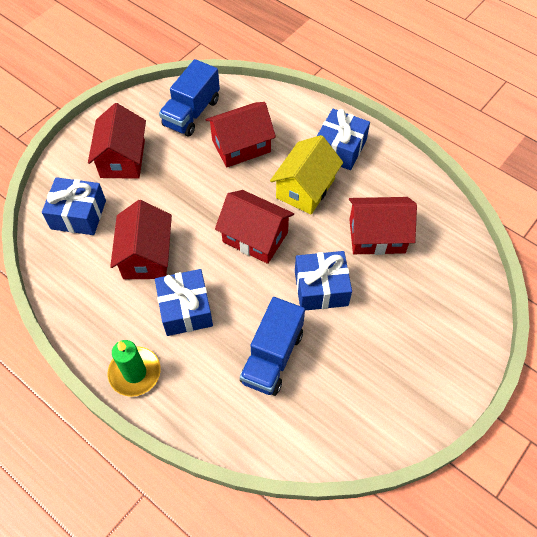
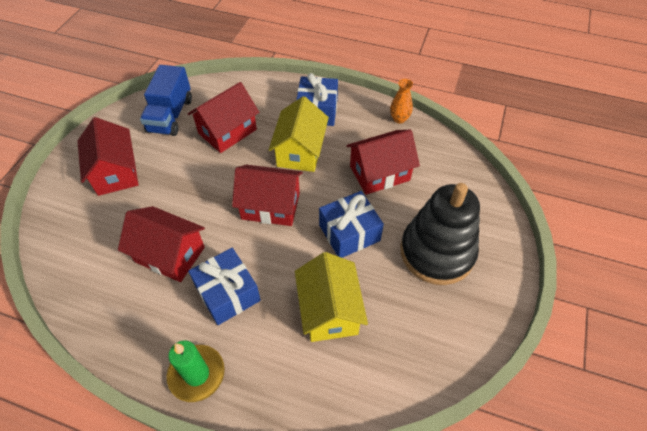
camera: 20 degrees left, 5 degrees down
(78, 215) = (86, 236): blue gift -> none
(146, 256) = (170, 254): red house -> red house turned 45 degrees counterclockwise
(272, 357) = (329, 310): blue truck -> yellow house
(400, 335) = (437, 252): none -> black stacking toy
(423, 182) = (399, 119): none -> orange vase

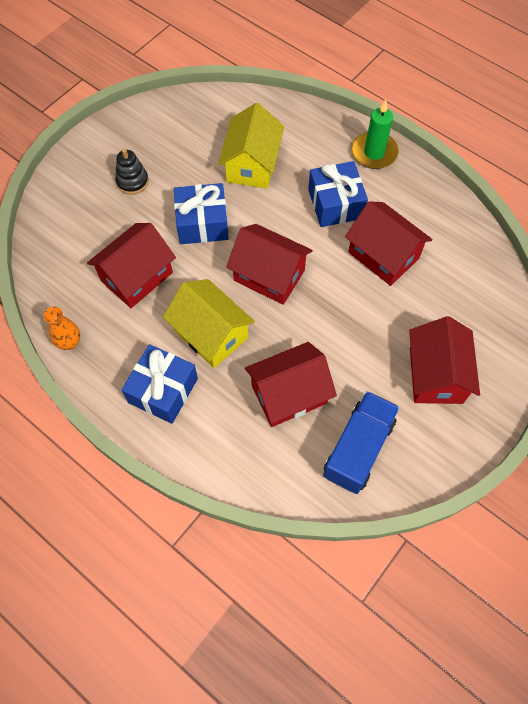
camera: 160 degrees left, 10 degrees up
(300, 151) = (211, 334): yellow house -> yellow house turned 75 degrees counterclockwise
(379, 173) = (137, 277): red house -> red house turned 45 degrees counterclockwise
(437, 252) = (132, 181): black stacking toy -> black stacking toy, size x0.45

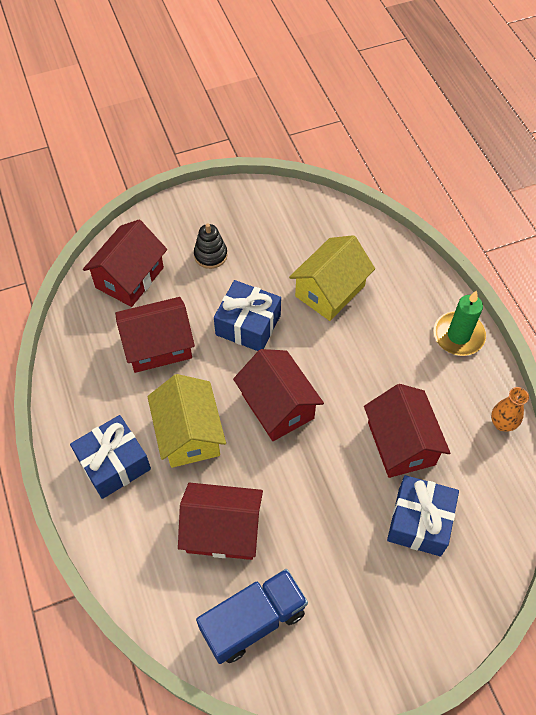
camera: 30 degrees right, 5 degrees down
(69, 342) = (64, 376): orange vase -> orange vase (502, 423)
(335, 204) = (386, 368): blue gift -> blue gift (419, 522)
(435, 375) = (376, 592): red house -> red house (129, 277)

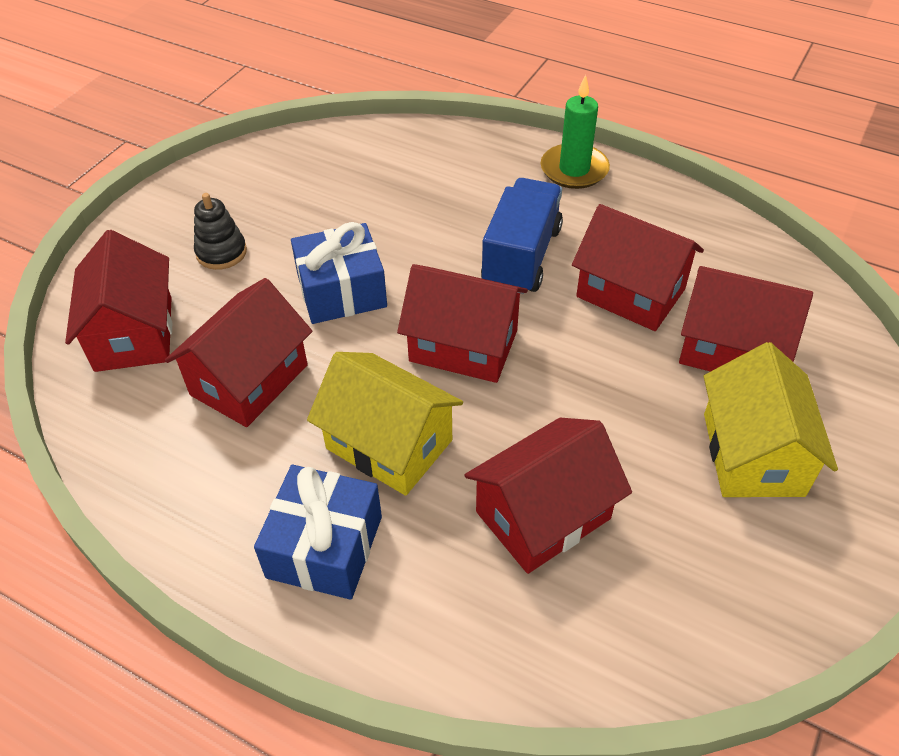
camera: 40 degrees left, 10 degrees down
(253, 621) = (686, 583): blue truck -> blue truck (521, 256)
(330, 291) = (400, 207): yellow house -> yellow house (753, 454)
(419, 522) = (731, 349): blue gift -> red house
(502, 423) = (699, 215): orange vase -> none

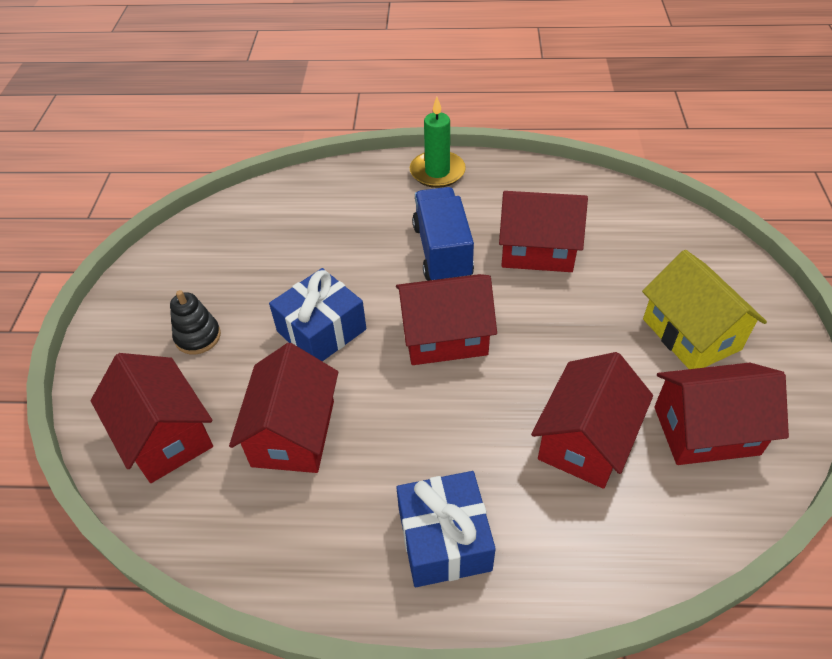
camera: 25 degrees left, 0 degrees up
(389, 444) = (439, 436): yellow house -> none
(731, 349) = (629, 265): red house -> red house (706, 430)

